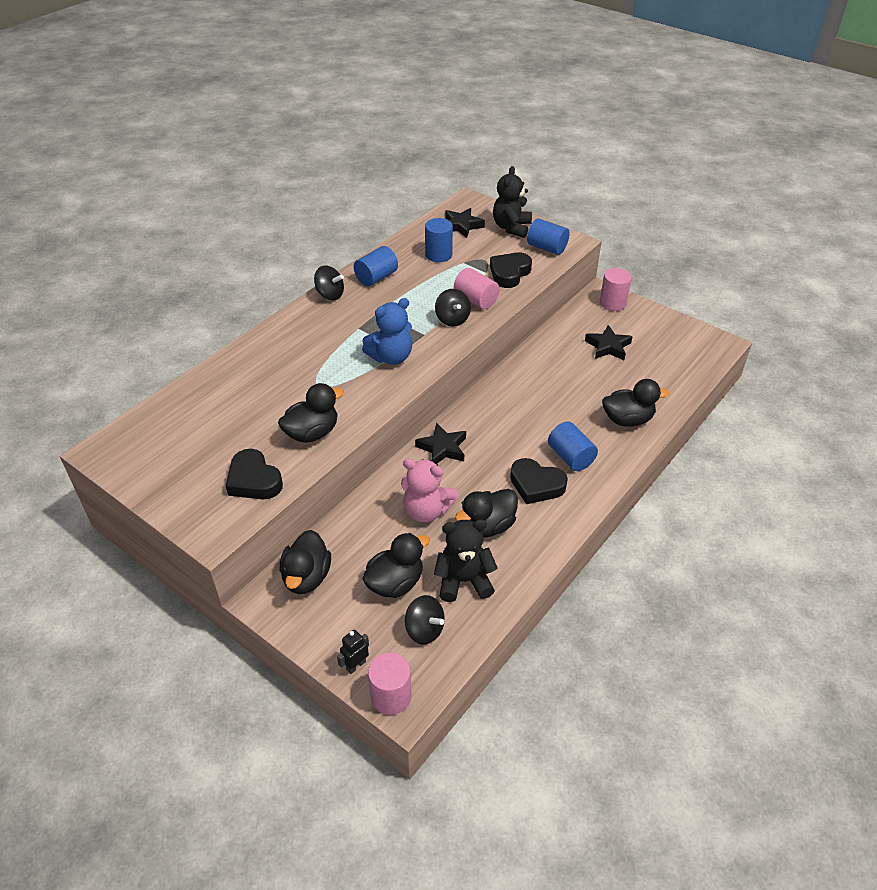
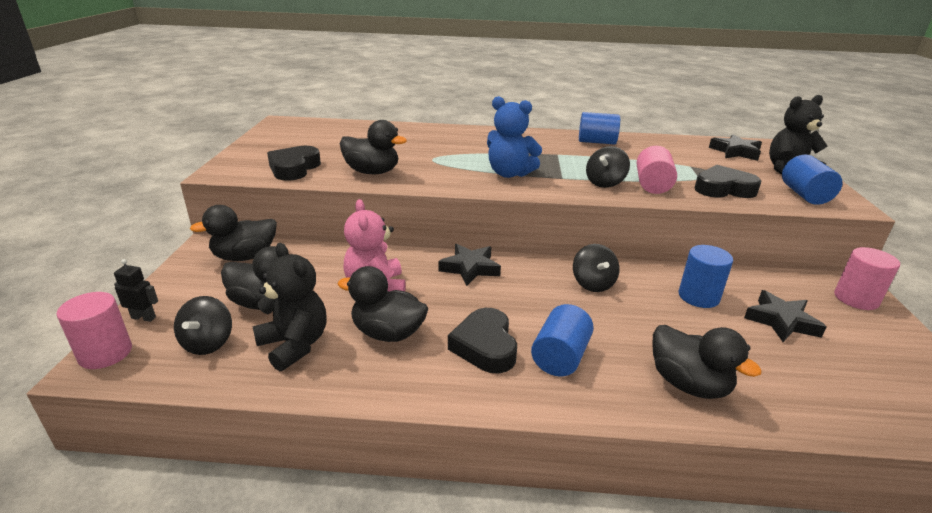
camera: 55 degrees right, 15 degrees down
(330, 295) = (544, 134): black spinning top -> black spinning top (593, 284)
(438, 255) = (676, 154): blue cylinder -> blue cylinder (698, 296)

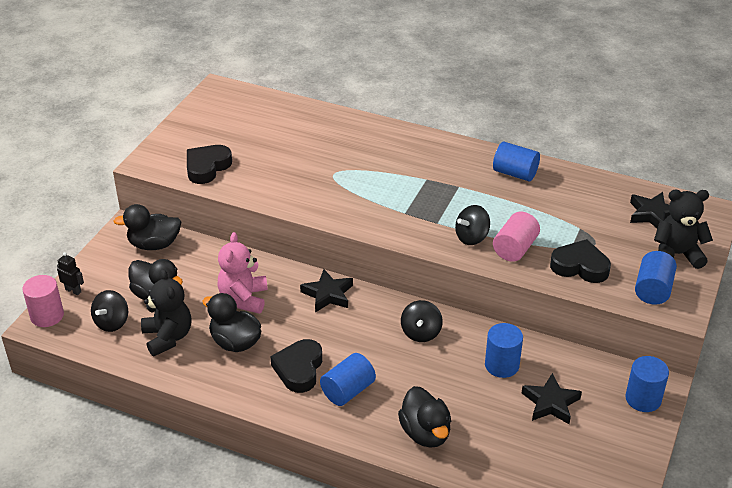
camera: 20 degrees right, 10 degrees up
(372, 172) = (271, 184): black duck -> none
(509, 173) = (392, 208): blue teddy bear -> none
(856, 299) = (643, 399): pink cylinder -> blue cylinder

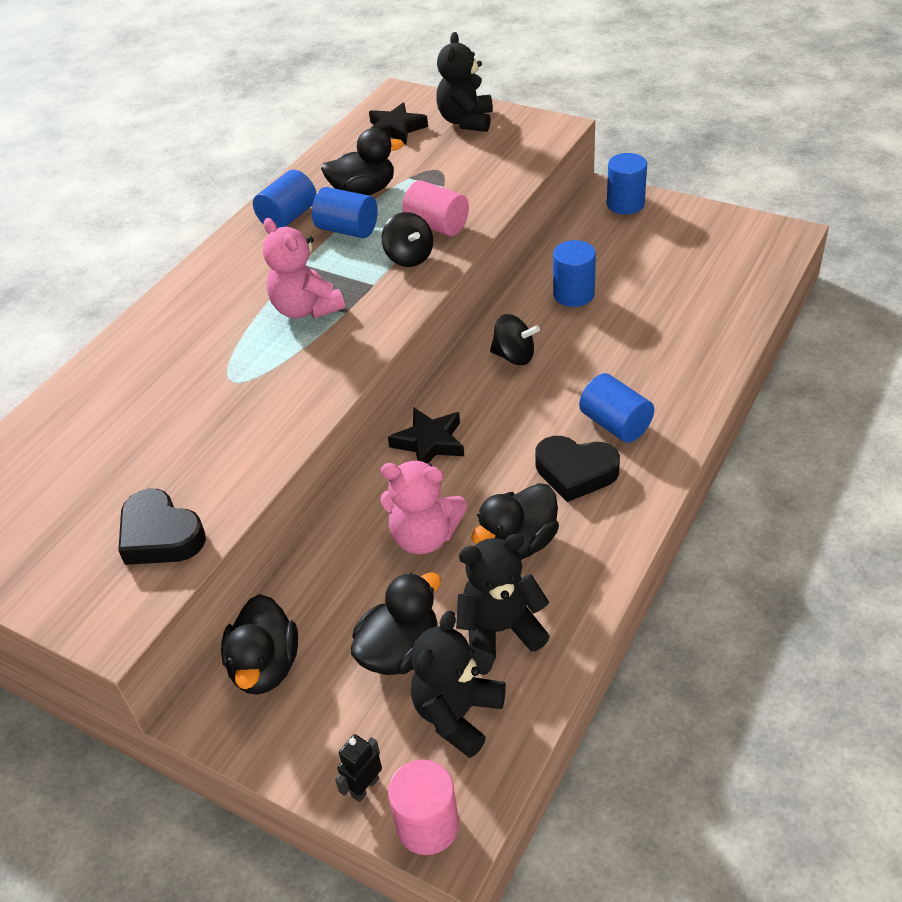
camera: 80 degrees left, 5 degrees up
(112, 322) = (457, 714): black spinning top -> black teddy bear
(407, 195) = (306, 309): none -> pink teddy bear
(425, 433) = (683, 358): black duck -> black duck (364, 191)
(550, 403) = (633, 263): black star -> none
(580, 266) = (477, 182): black heart -> none
(652, 290) = (521, 140): blue cylinder -> blue cylinder (347, 230)

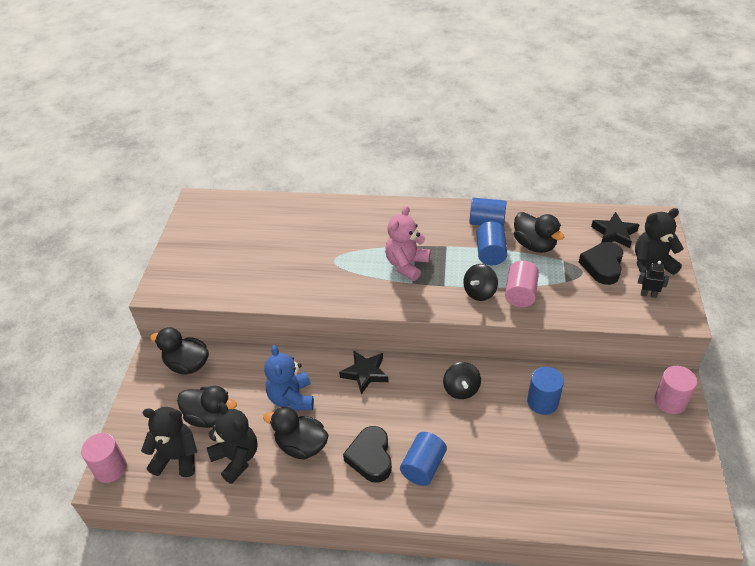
camera: 65 degrees right, 0 degrees up
(160, 535) = (217, 281): black heart -> black heart (602, 266)
(265, 666) = (187, 365): black duck -> black duck turned 45 degrees clockwise
(365, 787) = (127, 434): black robot -> black robot (648, 294)
(424, 537) = (291, 398): pink teddy bear -> blue teddy bear
(625, 204) = (670, 401): blue cylinder -> pink cylinder

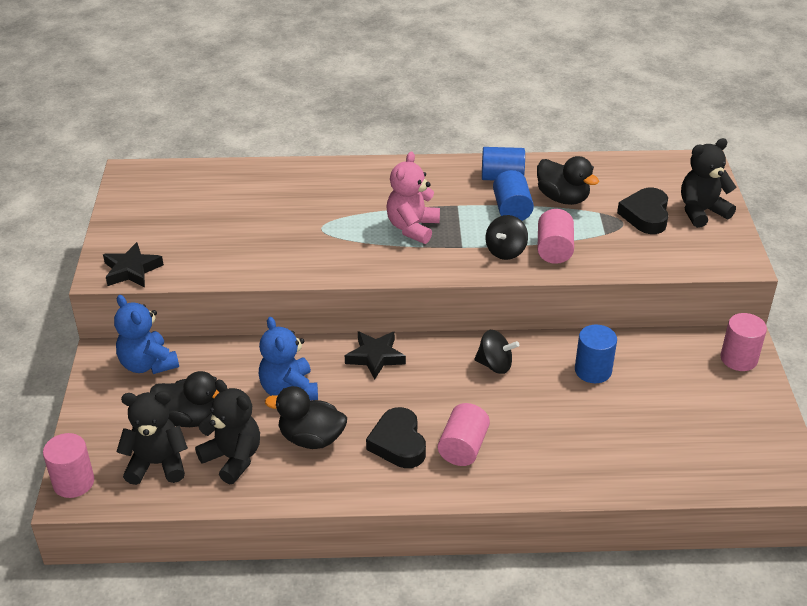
camera: 10 degrees left, 5 degrees down
(187, 365) = (148, 364): black duck -> blue teddy bear
(423, 467) = (463, 447): blue cylinder -> pink cylinder
(461, 389) = (495, 365): black spinning top -> black spinning top turned 60 degrees counterclockwise
(614, 233) = (654, 181): black star -> black star (132, 270)
(648, 294) = (702, 241): black robot -> none

